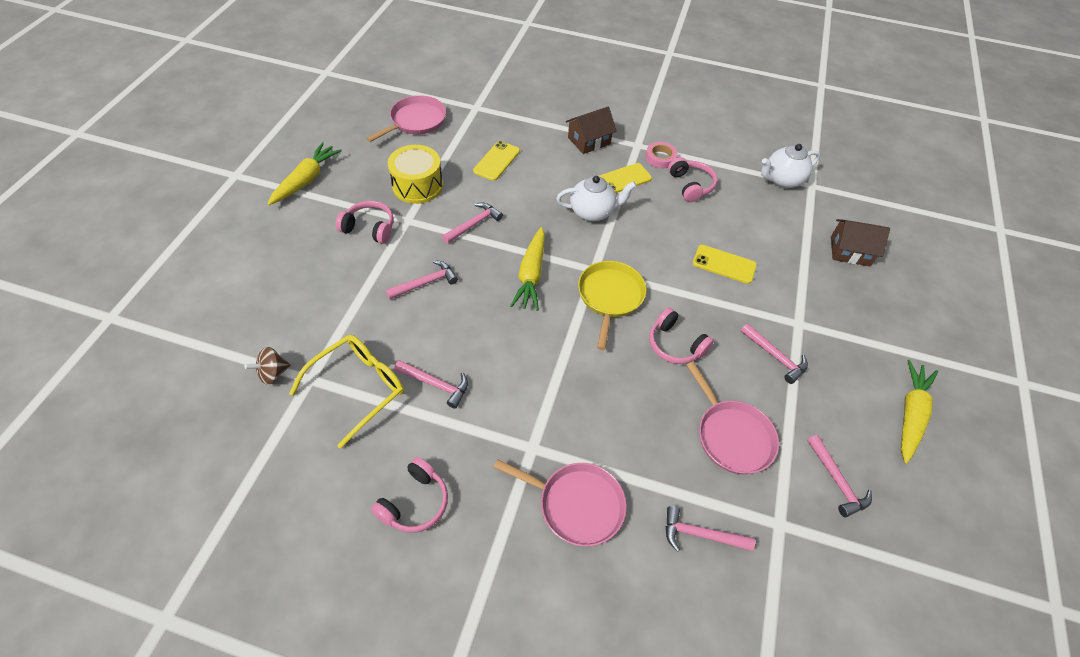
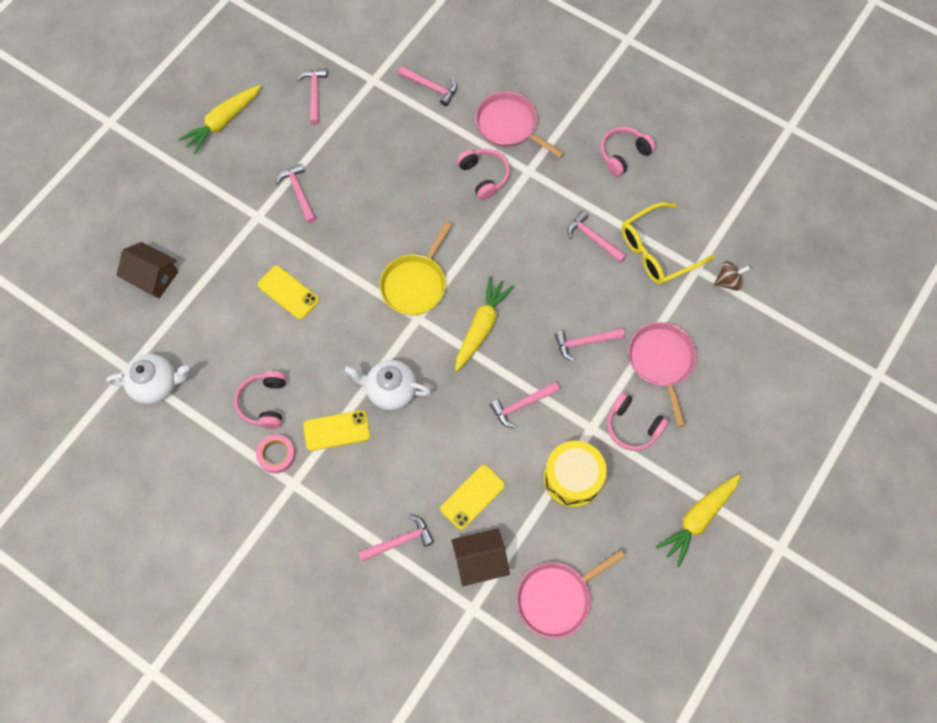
camera: 160 degrees left, 15 degrees up
(542, 129) = (399, 541): none -> pink hammer
(589, 141) = (349, 506): brown house -> brown house (480, 560)
(675, 345) = (379, 224): pink headphones -> pink headphones (484, 176)
(732, 436) = (373, 141): pink pan -> pink pan (661, 361)

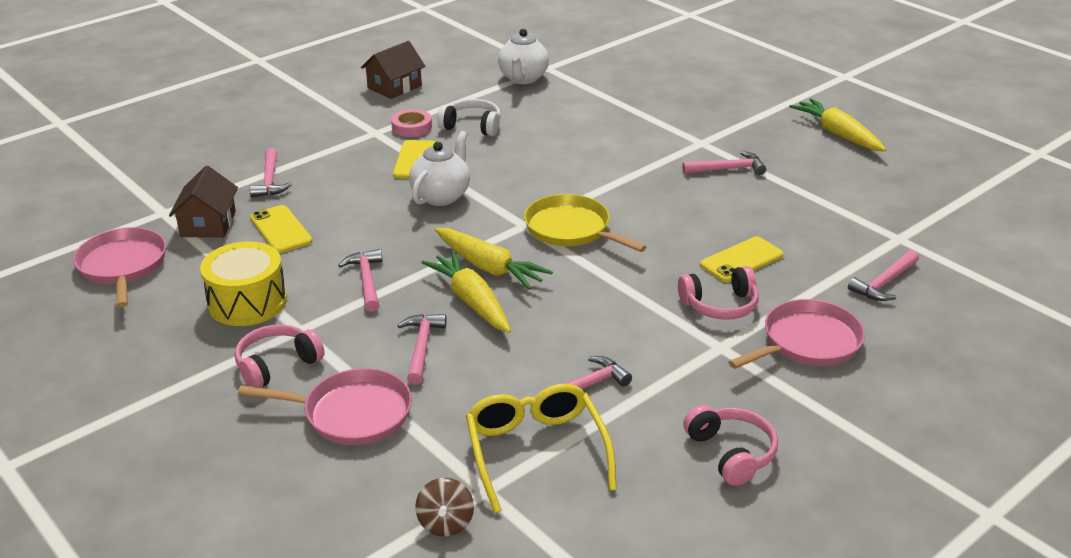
camera: 105 degrees right, 35 degrees down
(153, 277) = (645, 84): brown house -> brown house (394, 87)
(264, 403) = (472, 126): pink headphones -> white headphones
(288, 292) = (595, 150): yellow phone -> yellow phone (741, 260)
(315, 94) = (876, 194): pink hammer -> none
(698, 519) = (111, 396): yellow carrot -> yellow carrot (471, 301)

